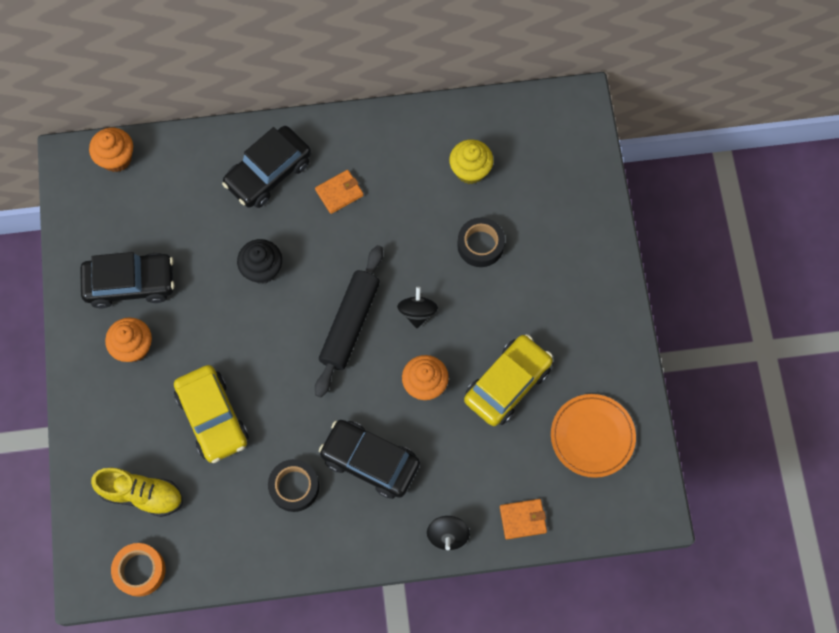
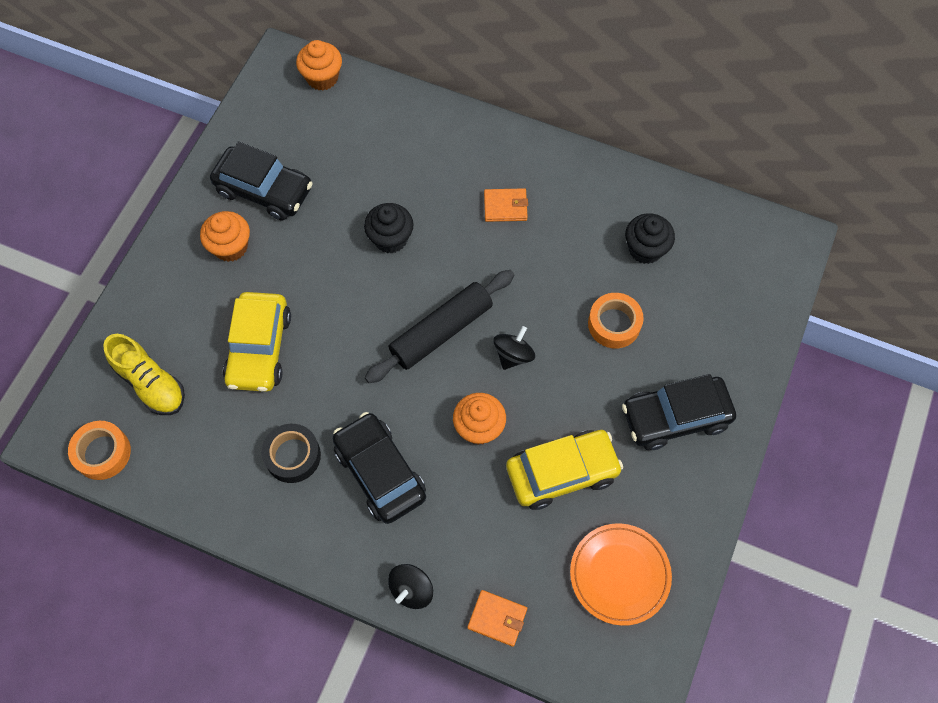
camera: 30 degrees right, 5 degrees down
(268, 173) = (450, 156): black car -> black car (675, 417)
(470, 170) = (645, 249): yellow cupcake -> black cupcake
(480, 245) = (614, 324): black tape -> orange tape

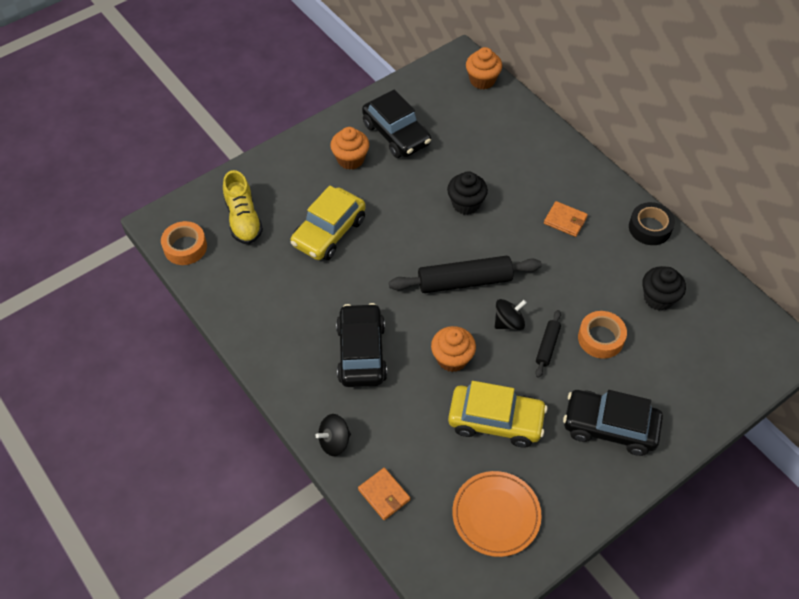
camera: 30 degrees right, 10 degrees down
(293, 456) = (308, 311): black tape -> black tape (650, 228)
(567, 361) = (547, 346): none -> black rolling pin

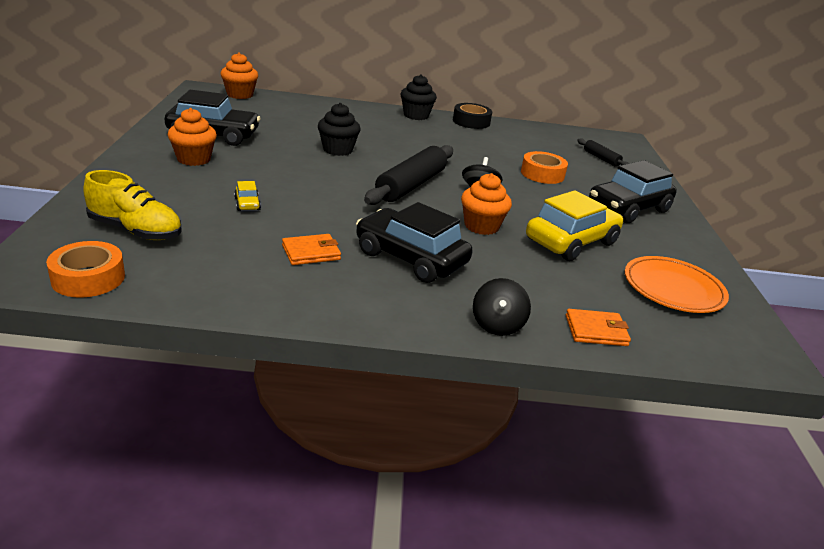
camera: 55 degrees left, 25 degrees down
(329, 232) = (247, 204): yellow car -> yellow car, size x0.41
(547, 346) = (523, 191): black rolling pin -> black rolling pin (601, 158)
(565, 220) = (419, 135): orange wallet -> orange wallet (311, 252)
(658, 298) = (533, 146): black cupcake -> black cupcake (416, 115)

